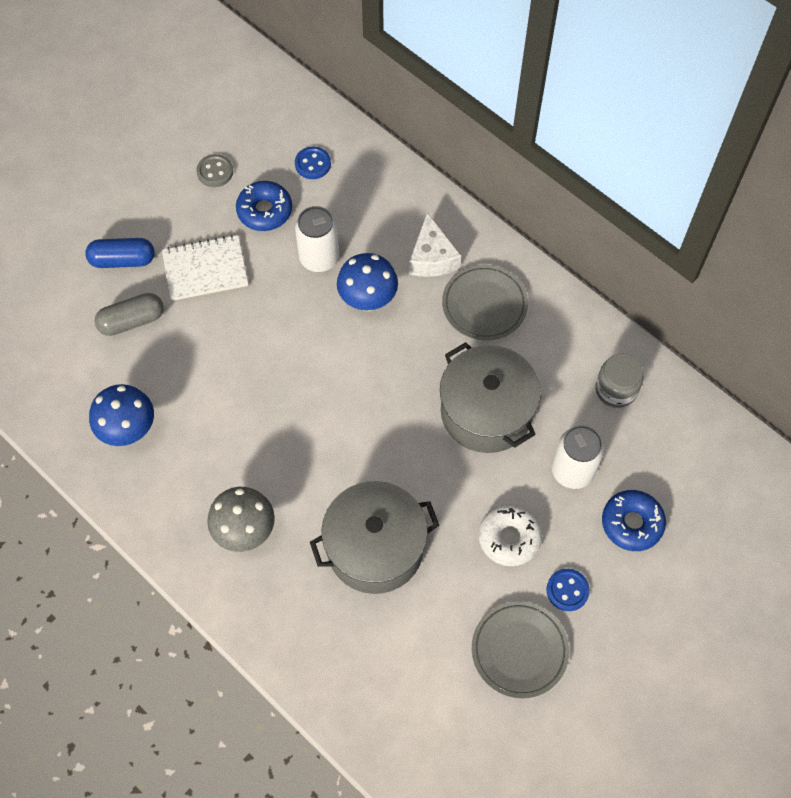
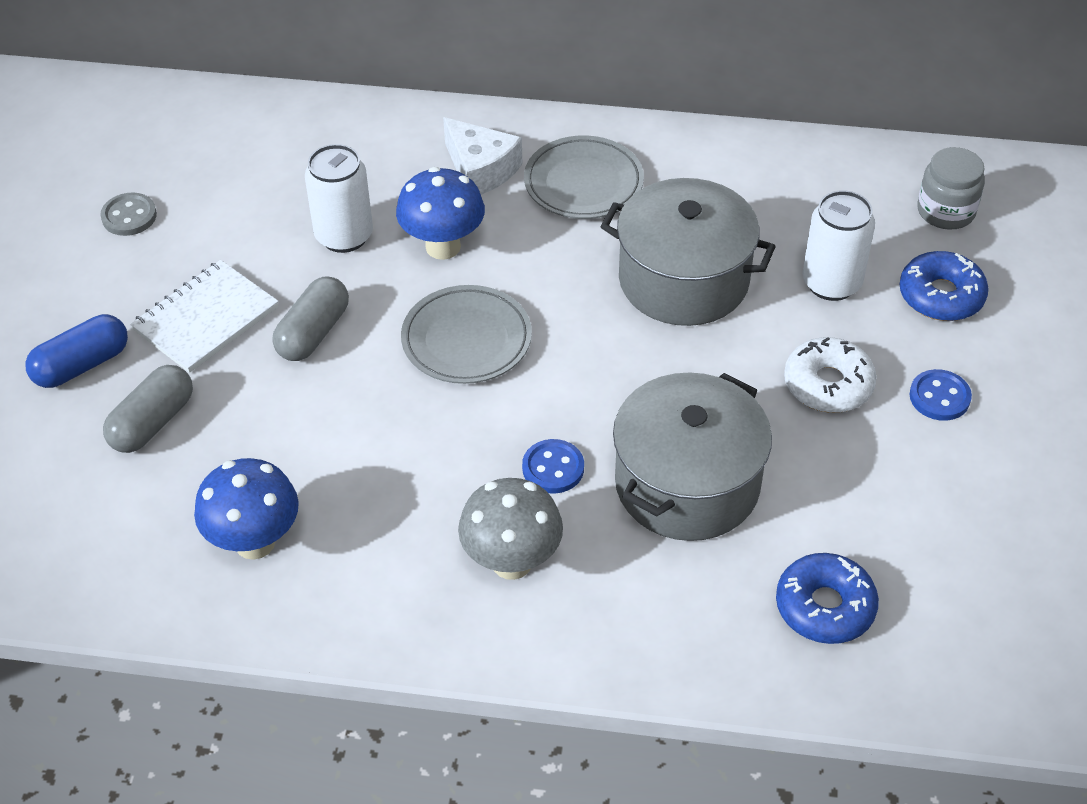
camera: 35 degrees left, 15 degrees down
(254, 315) = (313, 333): none -> grey capsule
(264, 211) = (231, 224): blue donut -> blue donut (825, 607)
(313, 164) = (251, 151): blue button -> blue button (553, 468)
(519, 650) = (948, 486): grey plate -> grey plate (466, 340)
(616, 389) = (801, 186): grey jar -> grey jar (945, 211)

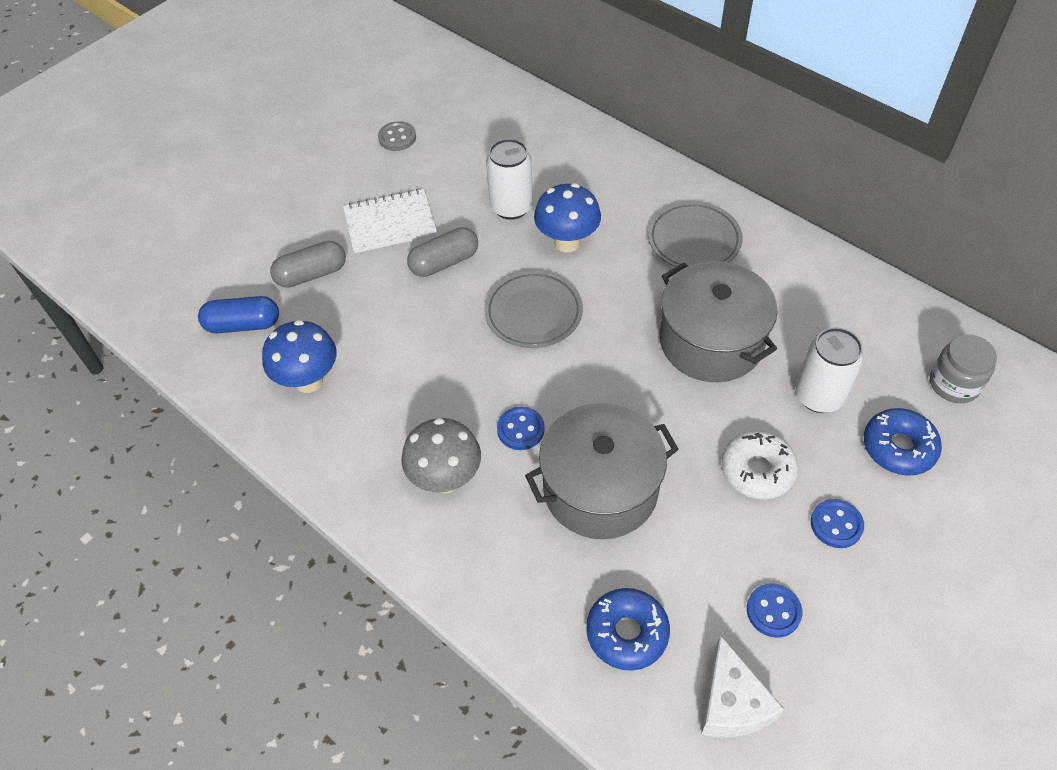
camera: 35 degrees right, 5 degrees up
(82, 365) = (301, 219): blue capsule -> blue capsule (243, 324)
(480, 169) = (632, 200): white cheese -> white cheese (732, 703)
(944, 508) = (773, 611): none -> blue button

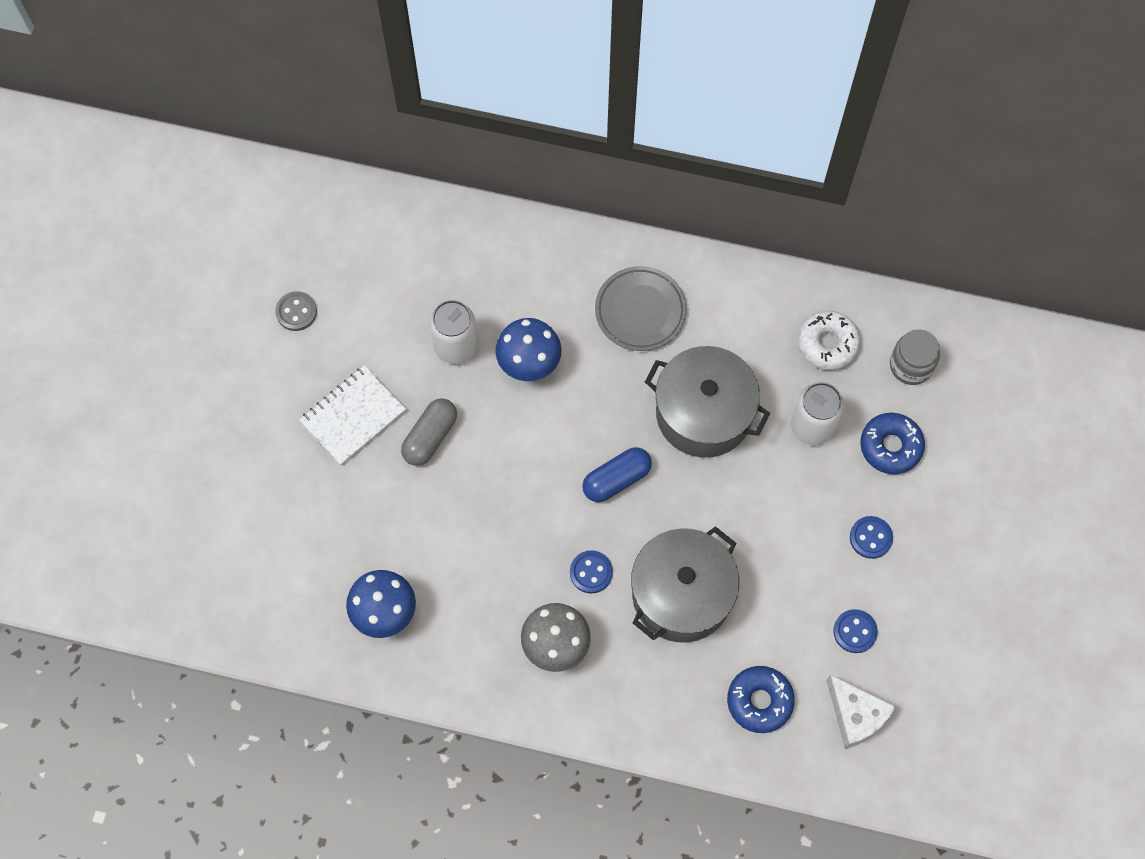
camera: 30 degrees left, 15 degrees up
(243, 324) = (288, 587): blue capsule -> blue capsule (616, 479)
(311, 274) = (315, 506): grey capsule -> none
(533, 313) = (540, 454): grey plate -> none
(757, 470) = (793, 519): white donut -> white donut (827, 344)

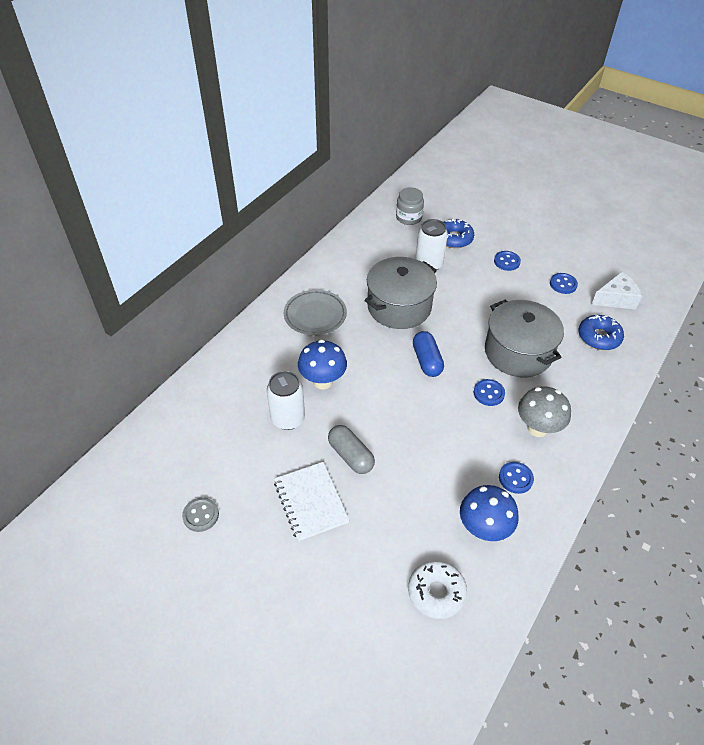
camera: 70 degrees left, 20 degrees down
(468, 634) = (515, 478): none -> blue button
(827, 344) = (380, 244): white donut -> white donut (436, 592)

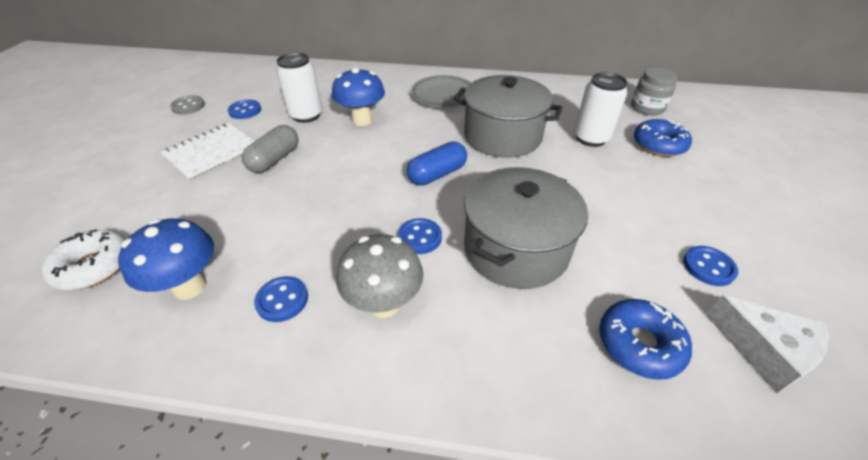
camera: 65 degrees right, 5 degrees down
(506, 262) = (678, 197): blue button -> blue button (245, 111)

